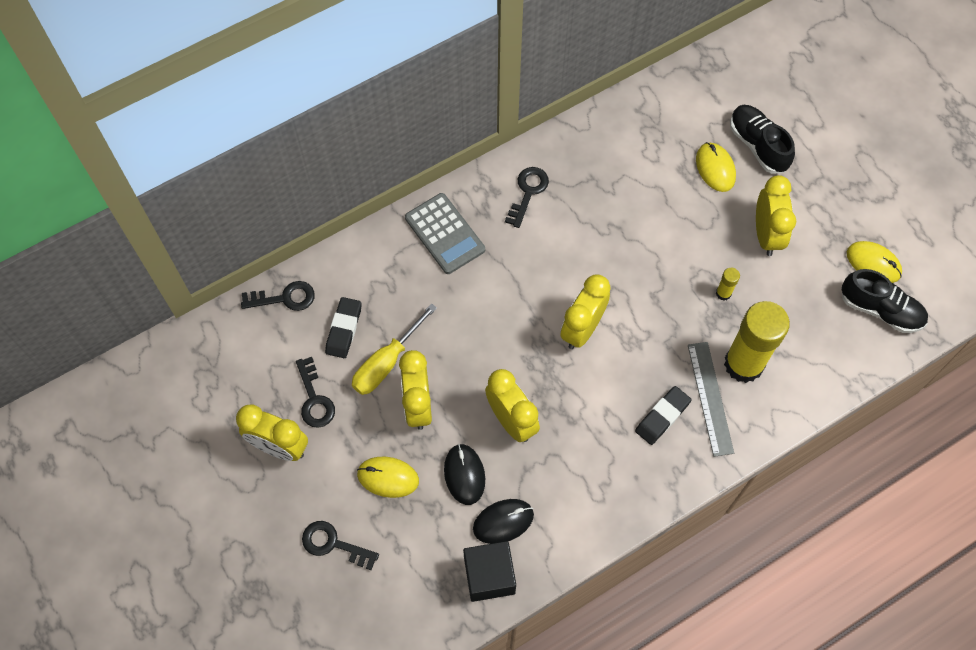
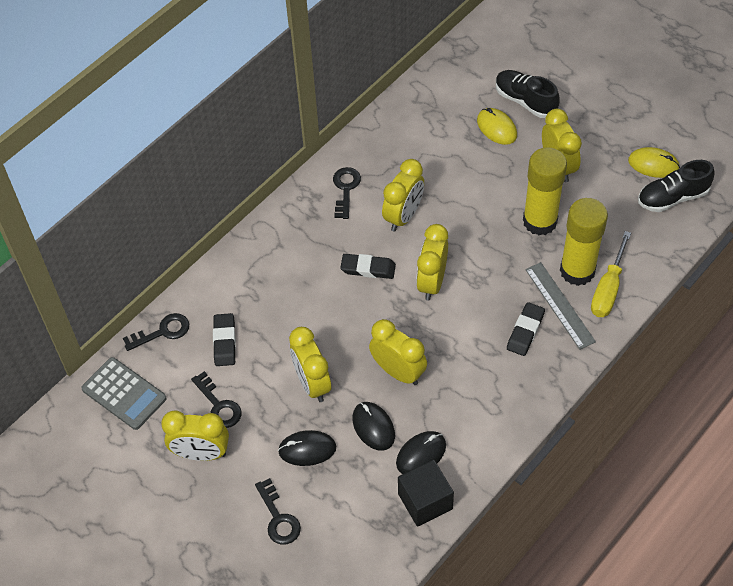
camera: 15 degrees left, 10 degrees down
(333, 544) = (278, 518): black key -> black key turned 120 degrees counterclockwise
(386, 363) = (272, 358): yellow screwdriver -> yellow screwdriver (608, 289)
(388, 477) = (307, 449): yellow mouse -> black mouse
(444, 234) = (285, 241): grey calculator -> grey calculator (124, 394)
(520, 292) = (368, 268): none -> black eraser
(578, 242) = (403, 216): none -> yellow clock
(723, 293) = (540, 221): yellow glue stick -> yellow glue stick, size x2.46
(880, 309) = (672, 197): black shoe -> black shoe turned 150 degrees clockwise

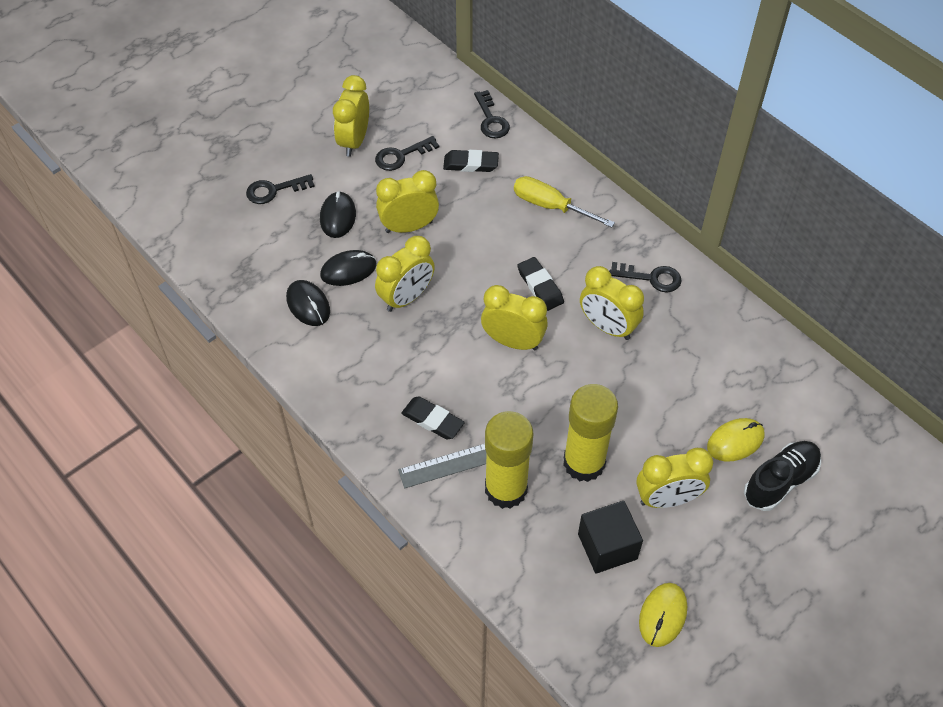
camera: 95 degrees right, 0 degrees up
(124, 394) = (429, 91): grey calculator -> none
(368, 268) = (540, 286): black eraser -> black eraser turned 45 degrees counterclockwise
(425, 501) = (257, 301): black cube -> black cube (607, 546)
(608, 289) = (474, 517): yellow screwdriver -> yellow screwdriver (550, 206)
(672, 197) = (604, 626): black shoe -> none

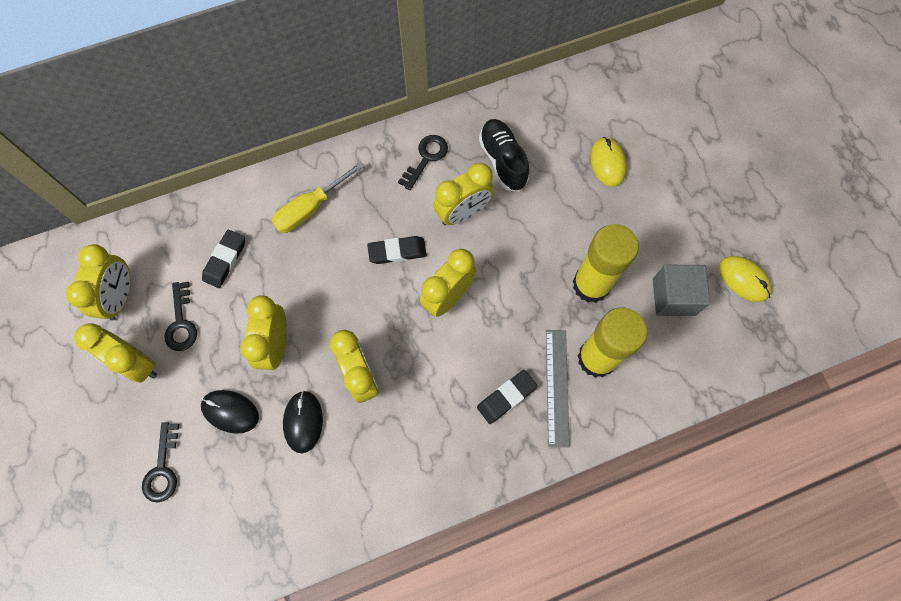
camera: 70 degrees left, 15 degrees up
(308, 305) = (329, 476): black mouse -> none
(491, 120) = (178, 221): black key -> none
(607, 546) = (673, 297): black cube -> grey cube
(667, 499) = (644, 234): yellow clock -> yellow clock (120, 297)
(780, 481) = (653, 147): black shoe -> black shoe (503, 161)

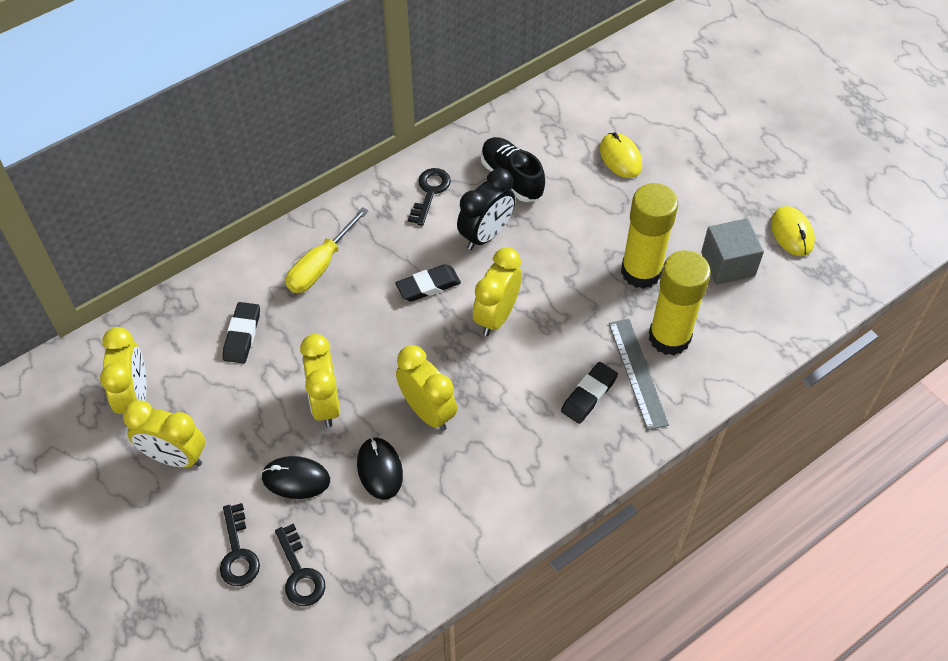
camera: 15 degrees left, 15 degrees down
(181, 322) = (212, 406): black key -> black key (300, 573)
(463, 213) = (486, 235): yellow clock -> black clock
(743, 279) = (791, 233): yellow mouse -> yellow mouse turned 45 degrees clockwise

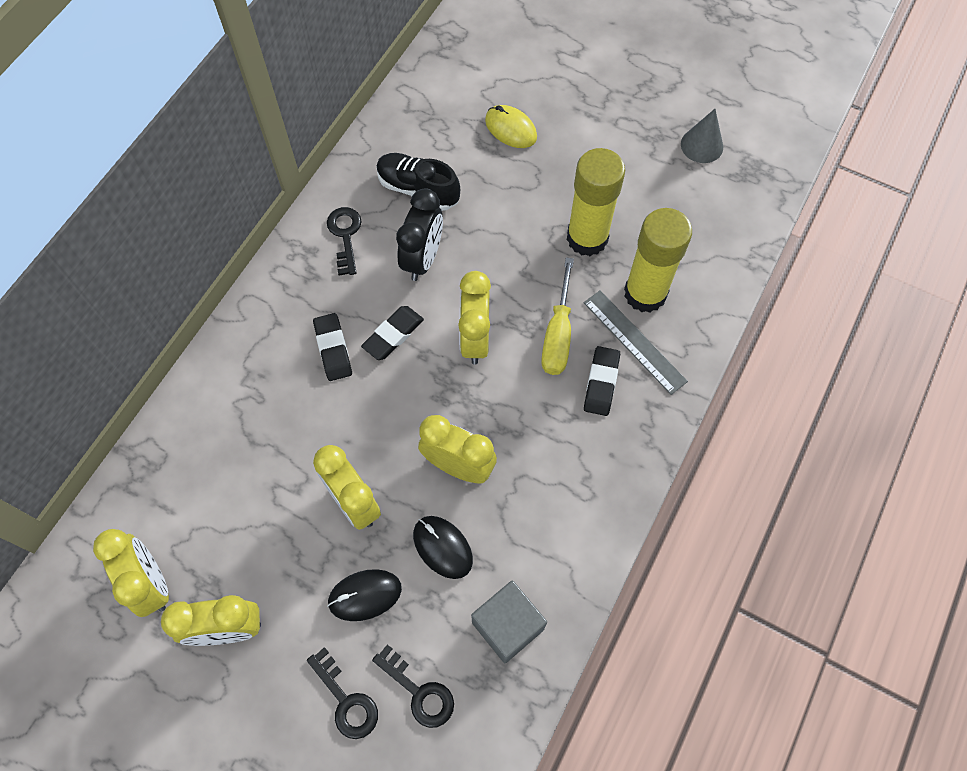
camera: 25 degrees left, 10 degrees up
(242, 335) = (231, 466): black eraser -> black eraser (333, 349)
(320, 266) = (274, 359): yellow screwdriver -> yellow screwdriver (557, 335)
(728, 264) = (661, 199): grey cube -> grey cube (507, 626)
(791, 233) = (702, 145): yellow mouse -> grey cone

